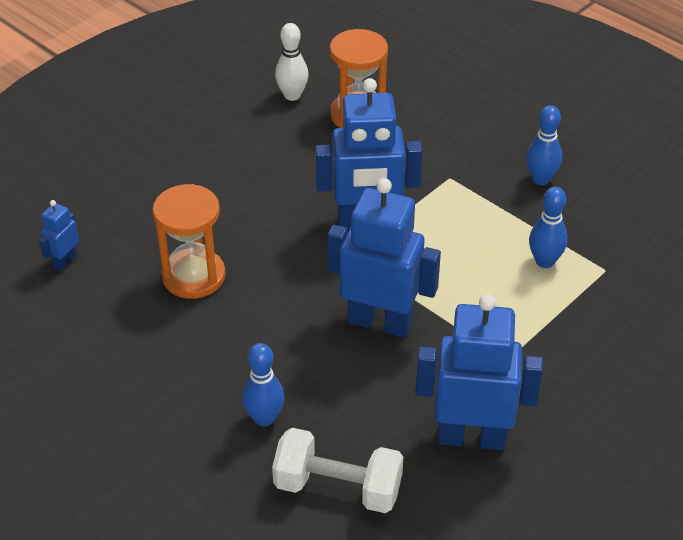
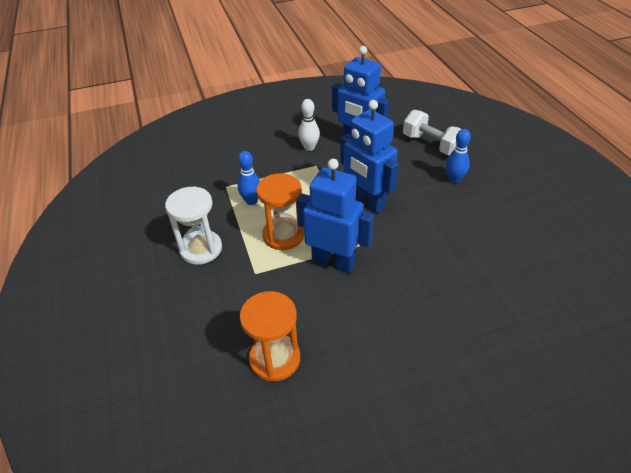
camera: 150 degrees left, 0 degrees up
(65, 261) = (561, 313): blue robot -> none
(193, 276) = (467, 267): orange hourglass -> orange hourglass (283, 235)
(292, 95) = (314, 409): white bowling pin -> white bowling pin (309, 147)
(541, 179) = (201, 249): blue bowling pin -> white hourglass

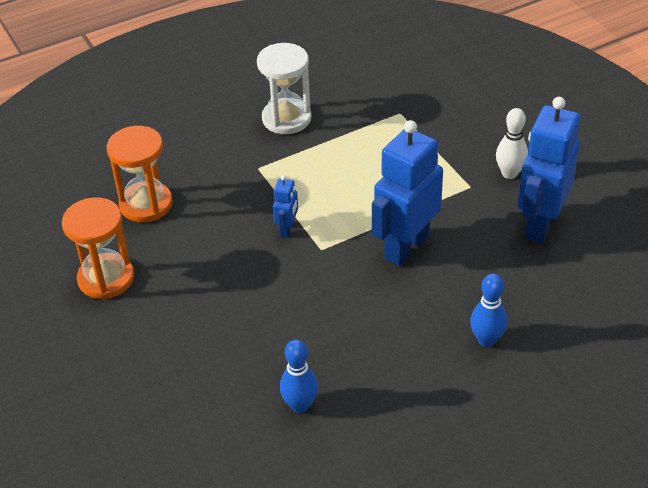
camera: 80 degrees right, 0 degrees up
(251, 201) = (378, 141): blue bowling pin -> blue bowling pin (300, 405)
(283, 235) = (323, 179): orange hourglass -> orange hourglass (106, 278)
(333, 262) = (287, 229): blue robot -> blue robot, size x0.45
(431, 144) = (570, 309): white dumbbell -> none

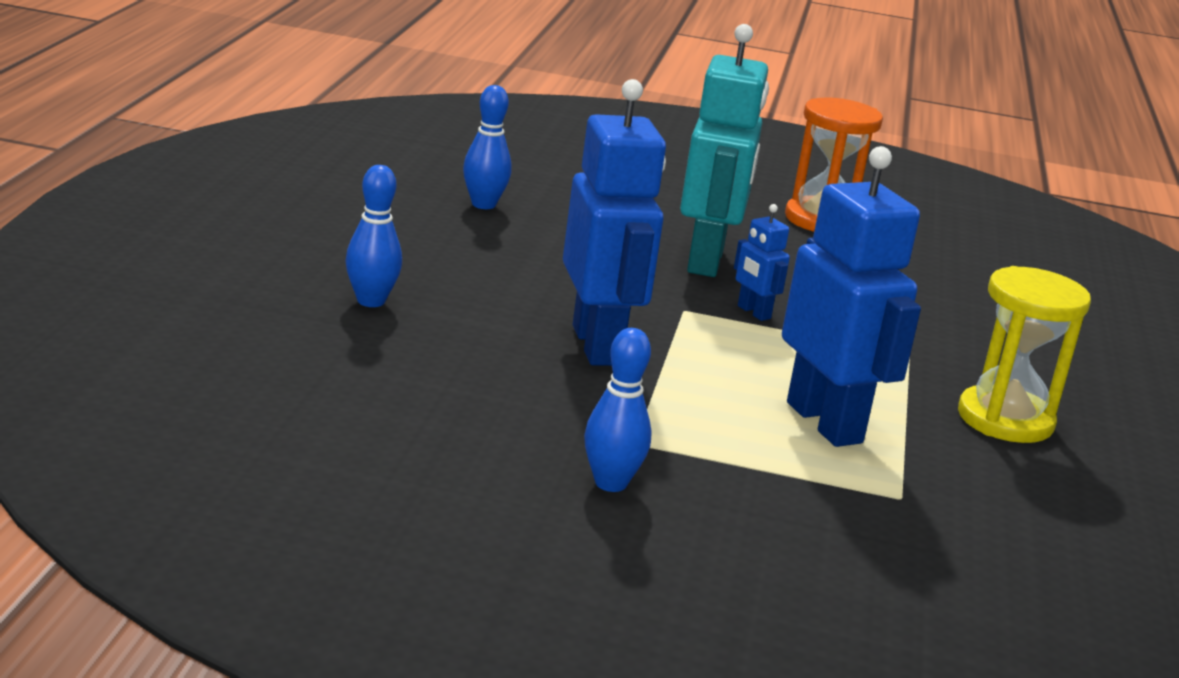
camera: 125 degrees right, 20 degrees down
(146, 204) = (927, 279): orange hourglass -> none
(244, 279) = (706, 261): none -> turquoise robot
(286, 118) = (1005, 419): white hourglass -> yellow hourglass
(509, 173) = (610, 483): white bowling pin -> blue bowling pin
(540, 224) = (470, 436): blue robot -> blue robot (825, 423)

